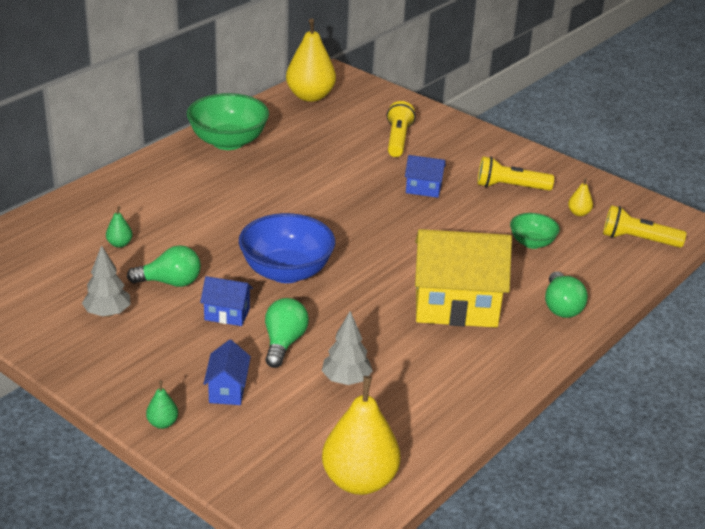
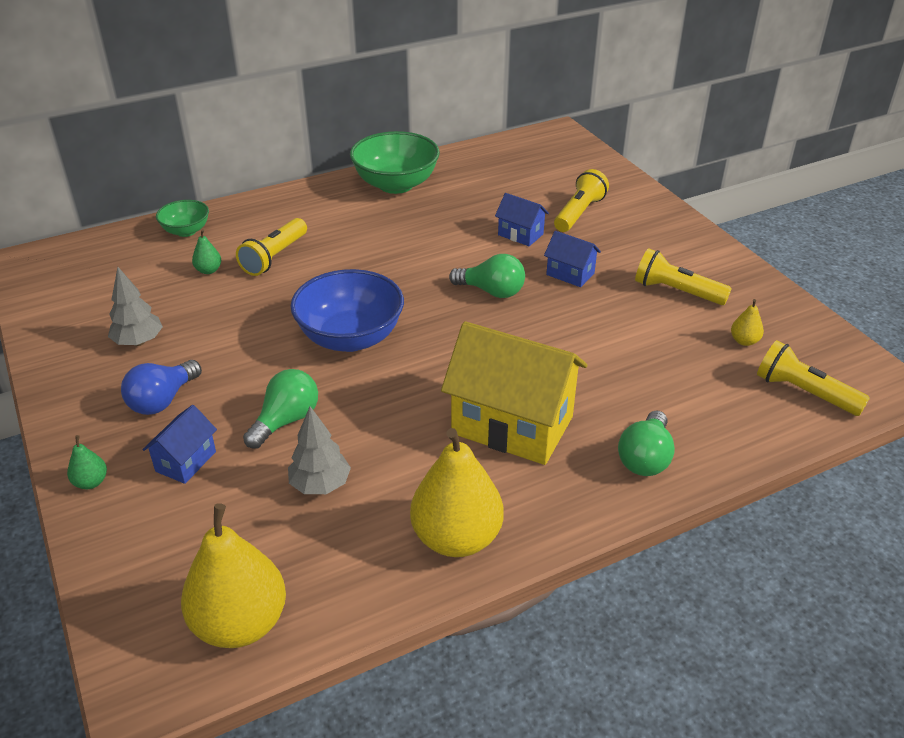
camera: 25 degrees right, 5 degrees up
(169, 352) = (162, 400): none -> blue light bulb
(170, 222) = (274, 257): none -> yellow flashlight
(170, 282) = (224, 322): green light bulb -> green light bulb (491, 291)
(227, 314) = (252, 372): blue house -> blue house (520, 234)
(310, 96) = (515, 151): yellow pear -> yellow pear (456, 538)
(532, 243) = (659, 366): green bowl -> green bowl (186, 231)

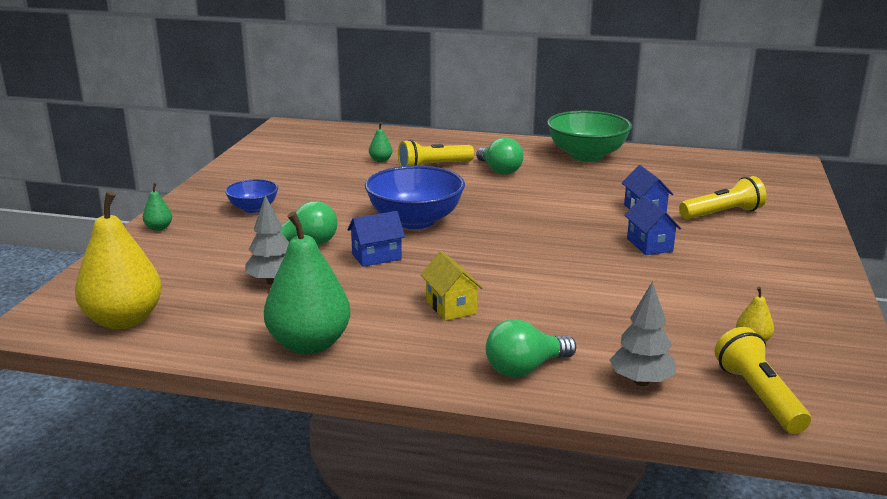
camera: 40 degrees right, 15 degrees down
(139, 342) = (285, 179): grey tree -> grey tree (641, 381)
(162, 400) = (253, 208): blue light bulb -> blue bowl
(186, 231) = (398, 138): green bowl -> none
(186, 461) = (219, 239): blue house -> blue house (376, 257)
(456, 538) = (309, 344): yellow pear -> green pear
(491, 291) = (563, 233): green light bulb -> green light bulb (499, 170)
(512, 425) = (451, 307): yellow house -> yellow house, size x0.47
(676, 291) = (736, 287): yellow flashlight -> none

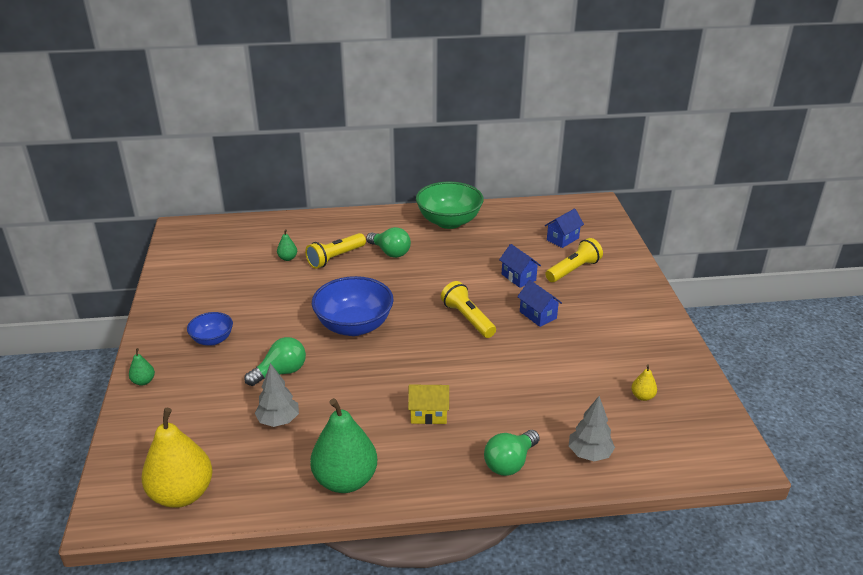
camera: 20 degrees left, 10 degrees up
(376, 257) = (345, 373): blue house -> blue house (562, 239)
(451, 307) = (428, 414): yellow house -> yellow house turned 45 degrees counterclockwise
(758, 396) = (665, 447): yellow flashlight -> yellow flashlight (468, 319)

